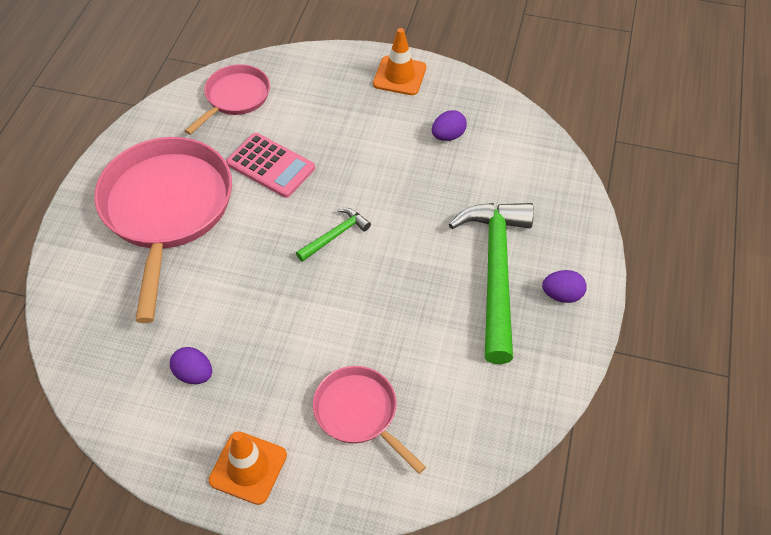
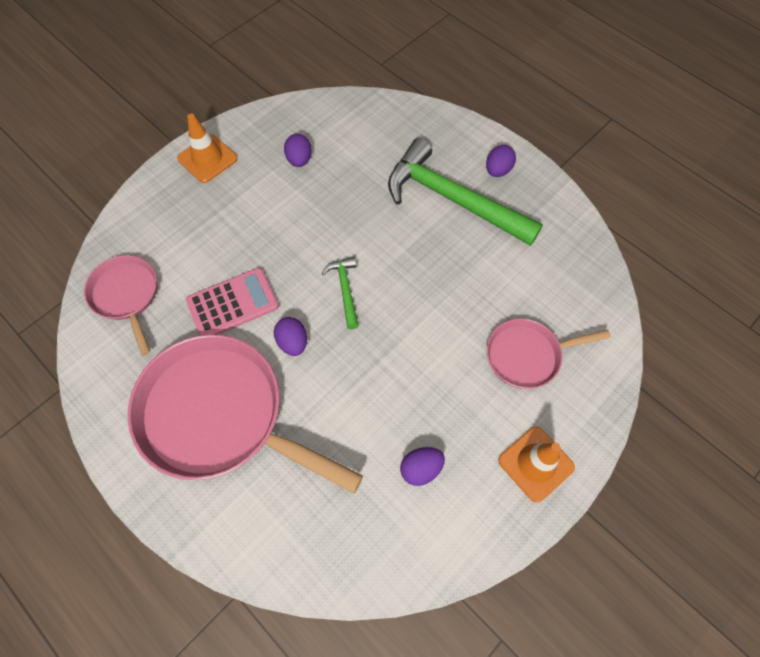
camera: 60 degrees left, 10 degrees up
(260, 224) = (293, 342): none -> purple egg

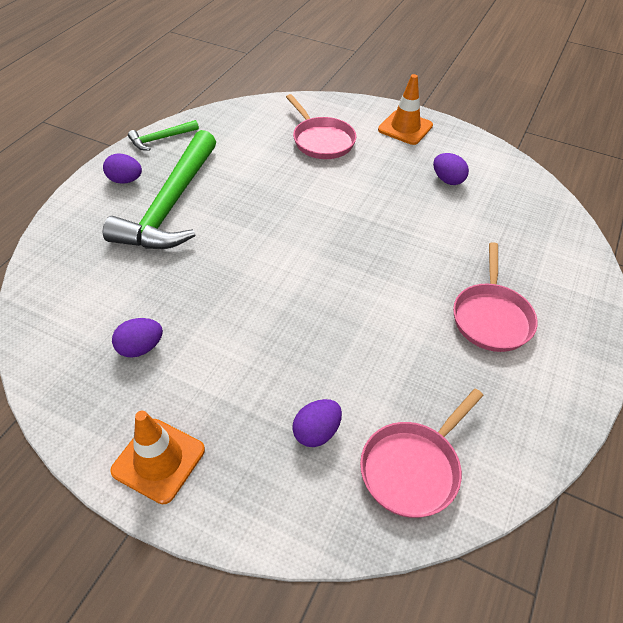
camera: 110 degrees left, 15 degrees down
(220, 416) = (491, 317): pink pan -> pink pan, size x0.53
(232, 304) = (369, 349): pink calculator -> none
(293, 342) = (387, 284): purple egg -> purple egg (316, 432)
(345, 290) = (310, 260): green hammer -> green hammer (161, 139)

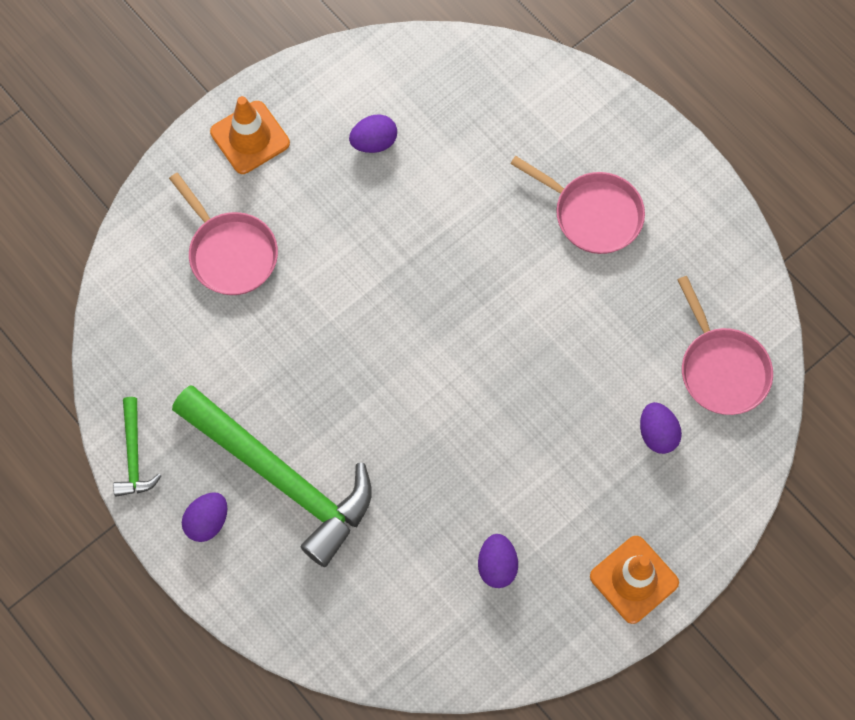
camera: 65 degrees left, 20 degrees up
(321, 140) = (230, 252): pink pan -> pink pan turned 60 degrees clockwise

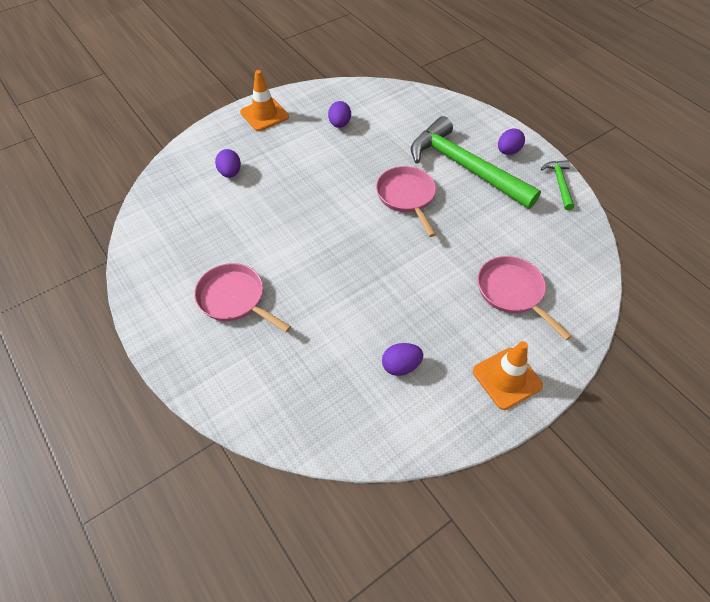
camera: 175 degrees left, 15 degrees down
(721, 368) = (177, 201): pink pan -> pink pan (407, 197)

